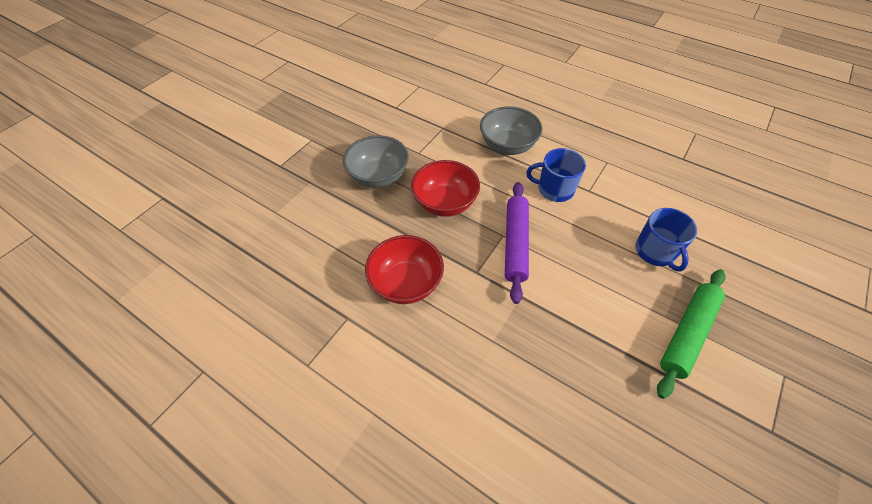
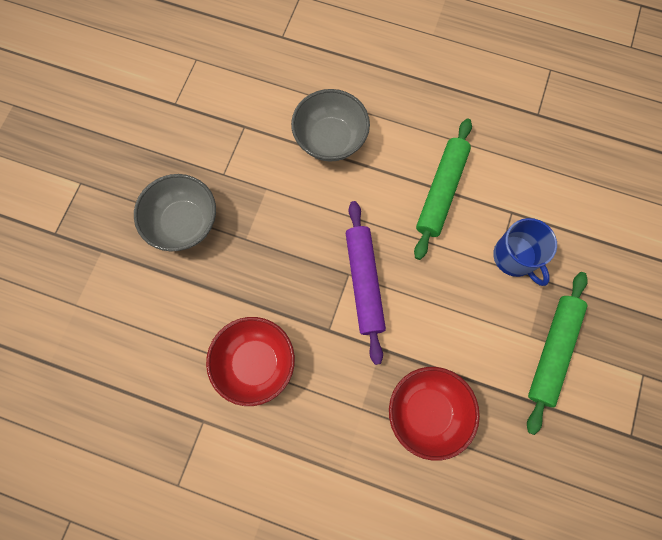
camera: 15 degrees left, 20 degrees up
(445, 203) = (273, 244): red bowl -> red bowl (427, 412)
(554, 189) = (396, 195): blue mug -> none
(594, 194) = (441, 191): none -> green rolling pin

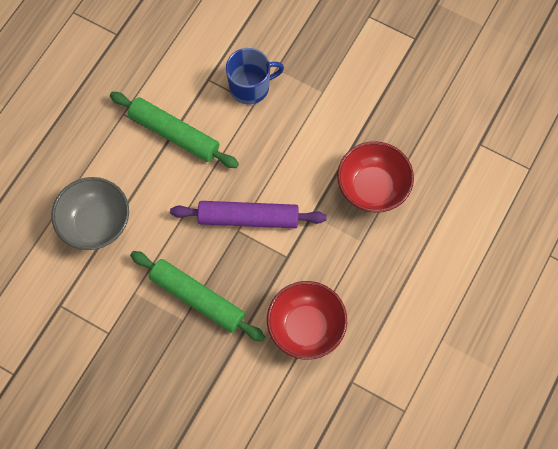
camera: 80 degrees left, 5 degrees down
(184, 223) = (152, 379): grey bowl -> none
(552, 351) = (338, 78): green rolling pin -> green rolling pin (197, 298)

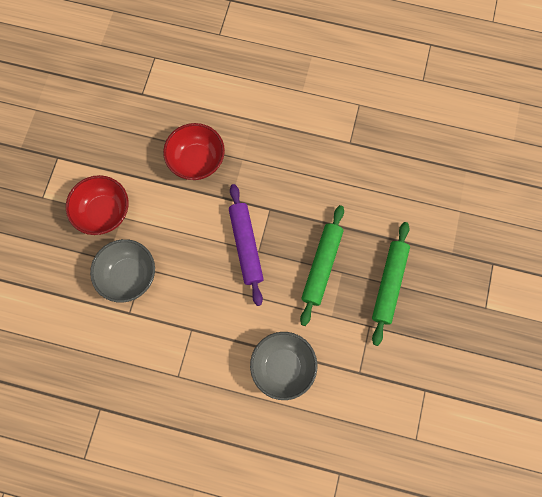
camera: 105 degrees left, 5 degrees up
(174, 134) = (186, 326): green rolling pin -> green rolling pin (389, 284)
(250, 87) = (129, 275): blue mug -> grey bowl
(306, 327) = (320, 182): red bowl -> red bowl (104, 212)

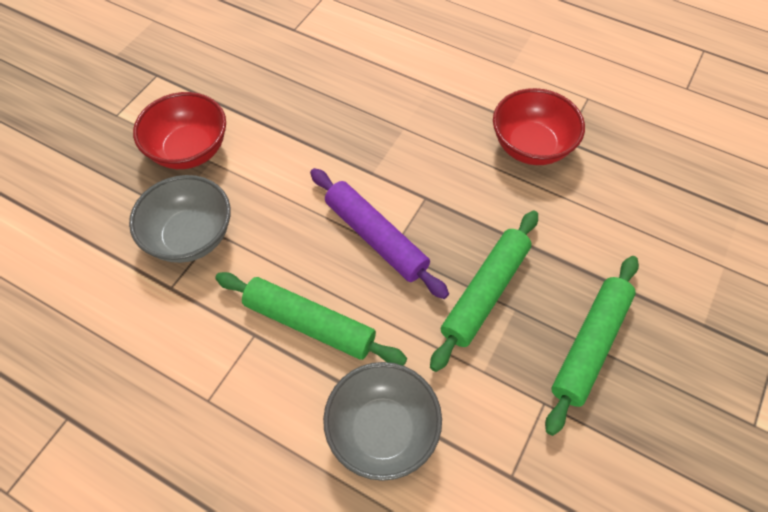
camera: 15 degrees right, 15 degrees down
(197, 161) = (340, 117): red bowl -> red bowl (531, 146)
(222, 313) = (310, 323): none -> green rolling pin
(246, 246) = (376, 237): purple rolling pin -> purple rolling pin turned 45 degrees counterclockwise

